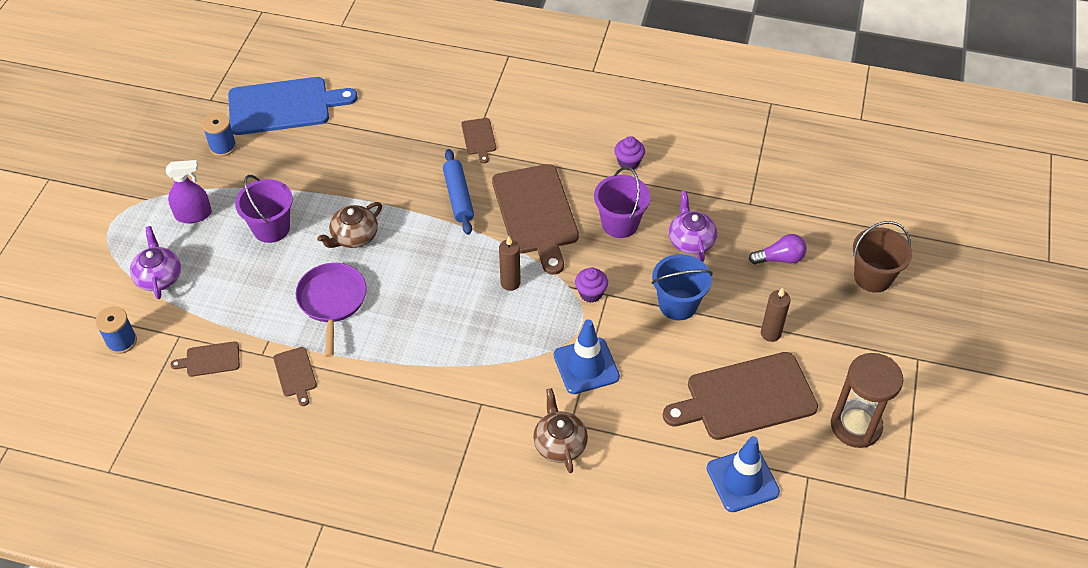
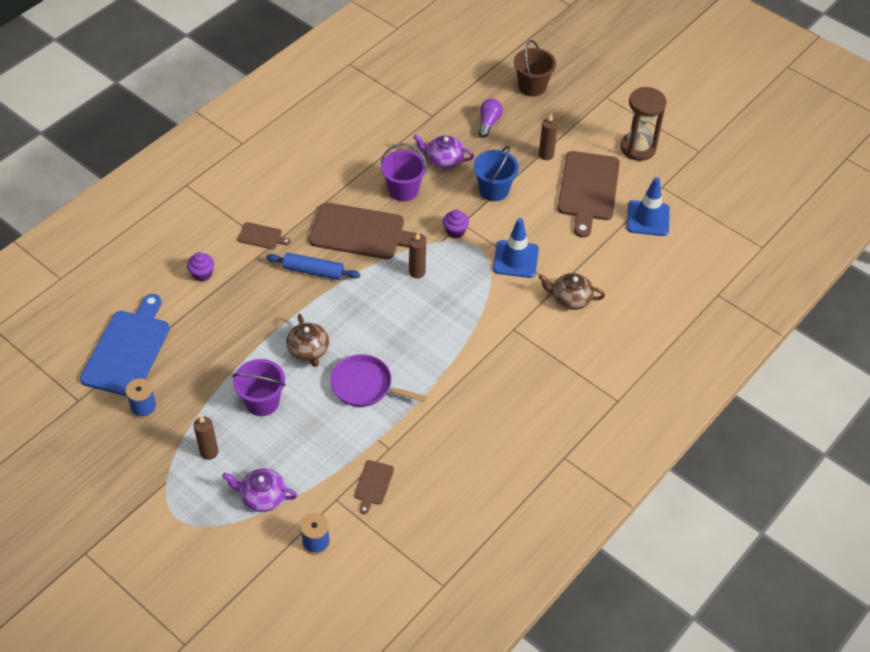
camera: 65 degrees left, 0 degrees up
(193, 215) = (209, 452): purple spray bottle -> brown candle
(295, 374) = (421, 432): brown cutting board -> none
(628, 162) = (349, 161): purple cupcake -> purple cupcake (202, 274)

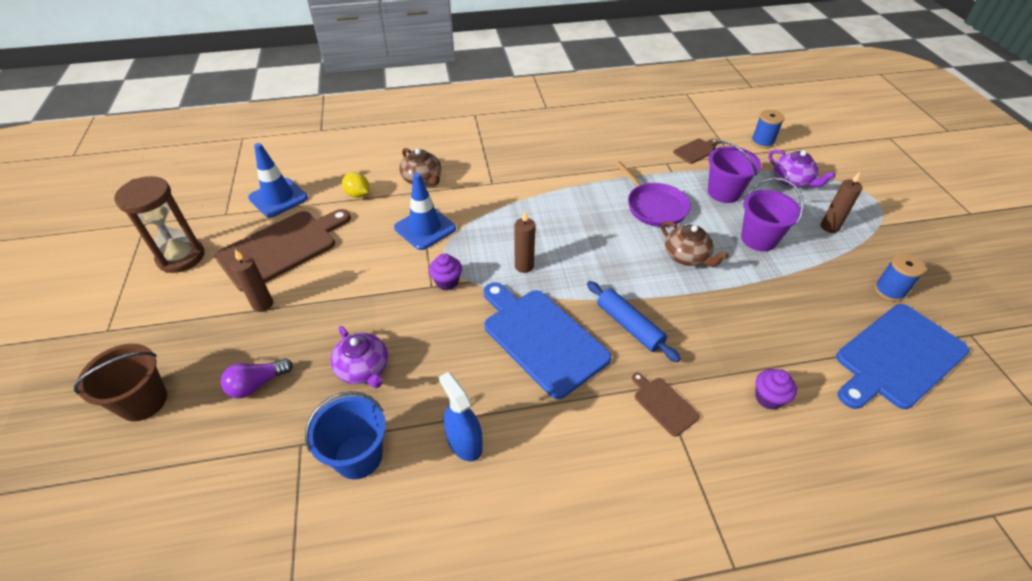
camera: 140 degrees left, 5 degrees down
(308, 350) = (687, 256): brown teapot -> brown teapot turned 120 degrees clockwise
(353, 160) = (464, 442): none -> blue spray bottle
(361, 232) = (541, 338): brown cutting board -> blue cutting board
(403, 190) = (448, 359): purple bucket -> purple bucket (724, 192)
(494, 190) = (360, 300): blue bucket -> blue bucket (358, 456)
(598, 255) = (358, 194): none -> yellow lemon

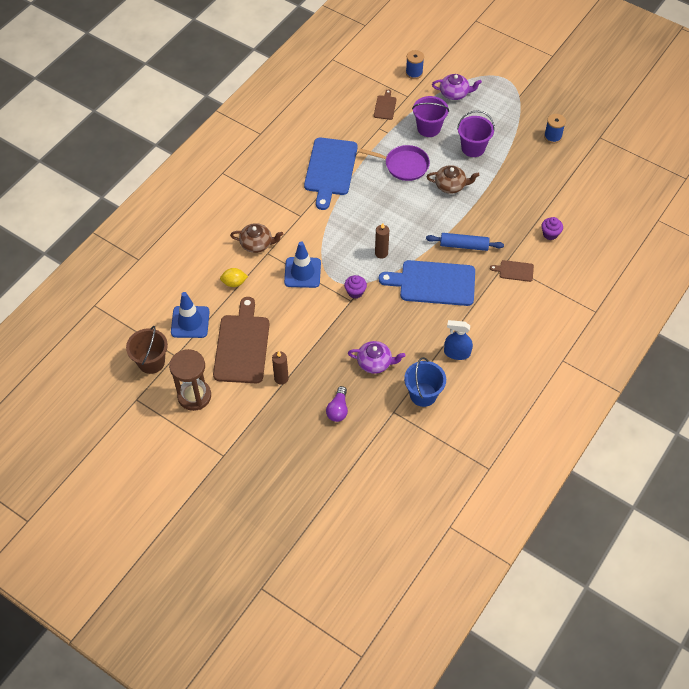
camera: 45 degrees left, 10 degrees up
(143, 401) = (298, 460): brown bucket -> brown bucket (151, 362)
(829, 227) = (498, 115): brown candle -> none
(897, 357) = (581, 173): blue cutting board -> blue cutting board (330, 169)

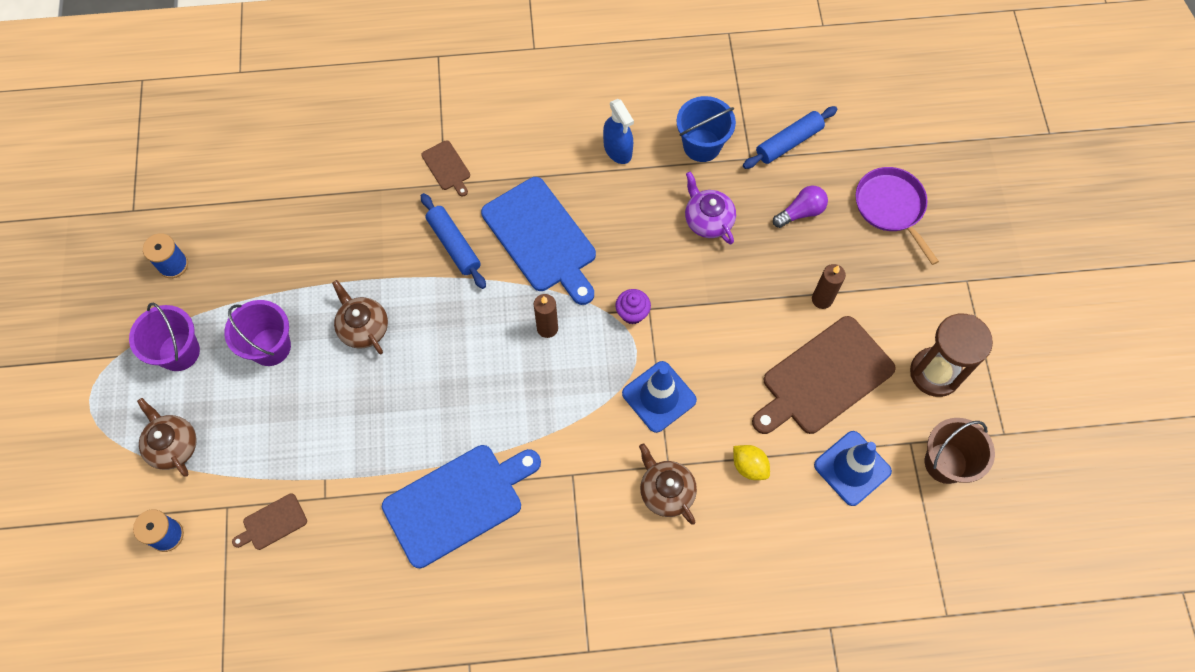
camera: 130 degrees left, 10 degrees up
(385, 439) = (788, 142): none -> blue rolling pin
(404, 165) = (372, 411): purple pan -> purple pan (891, 207)
(428, 128) = (273, 430): purple bucket -> purple bucket (179, 352)
(454, 93) = (173, 445): purple teapot -> brown teapot
(550, 234) = (356, 165): purple cupcake -> none

